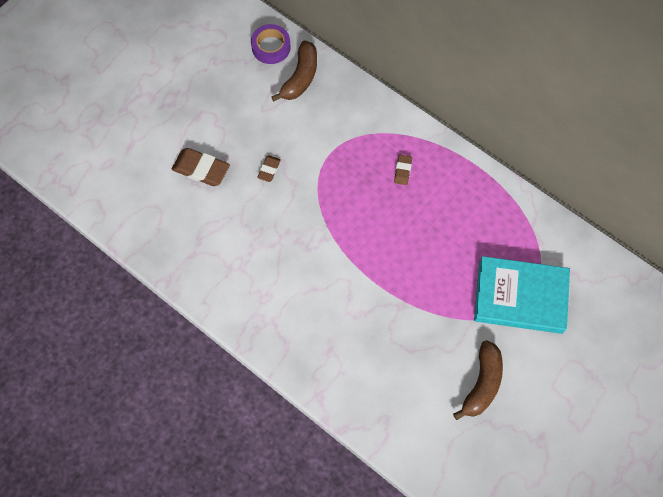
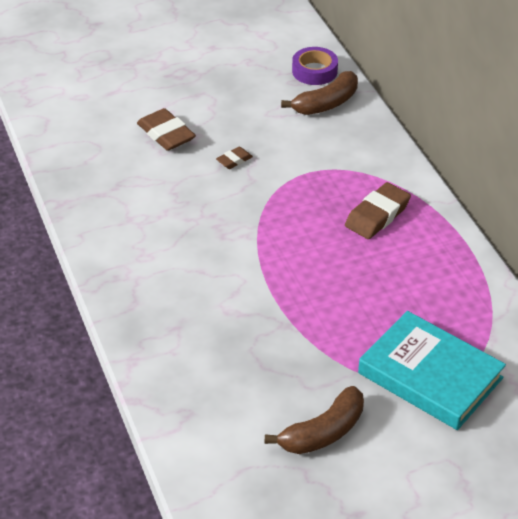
camera: 30 degrees right, 25 degrees down
(402, 171) = (377, 215): brown eraser -> brown eraser, size x1.86

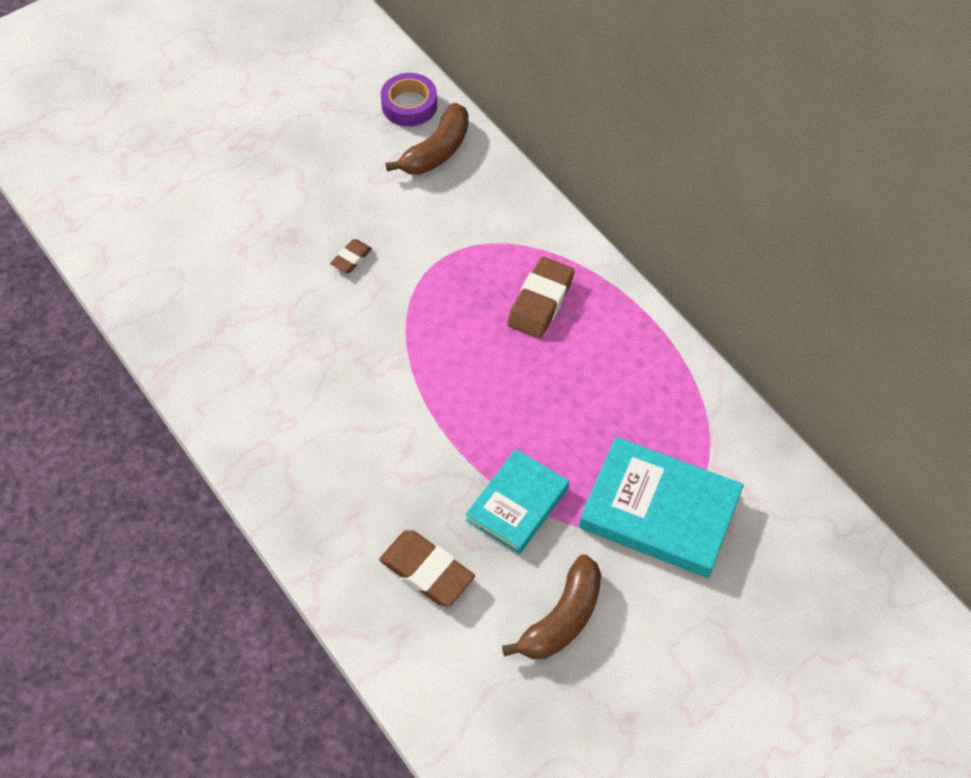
camera: 15 degrees left, 15 degrees up
(166, 134) = (257, 237): brown eraser -> brown eraser (427, 571)
(312, 346) = (517, 504): none -> turquoise book

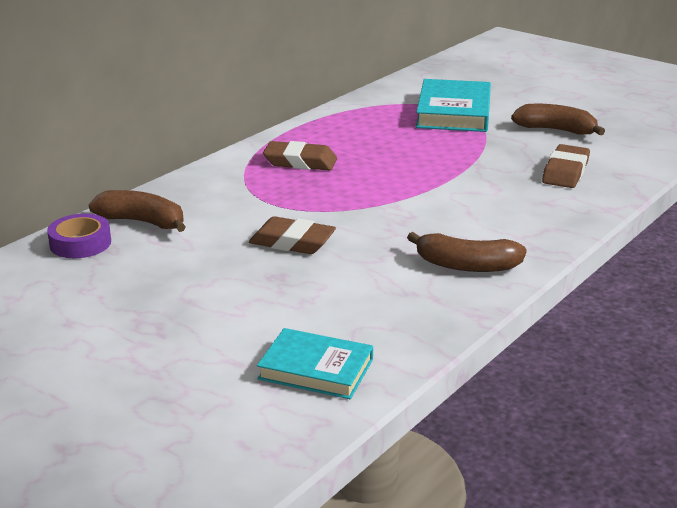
camera: 105 degrees left, 30 degrees down
(248, 388) = (466, 265): none -> brown banana
(351, 258) = (292, 242): brown eraser -> brown eraser, size x1.86
(517, 504) = (485, 151): turquoise book -> turquoise book (316, 369)

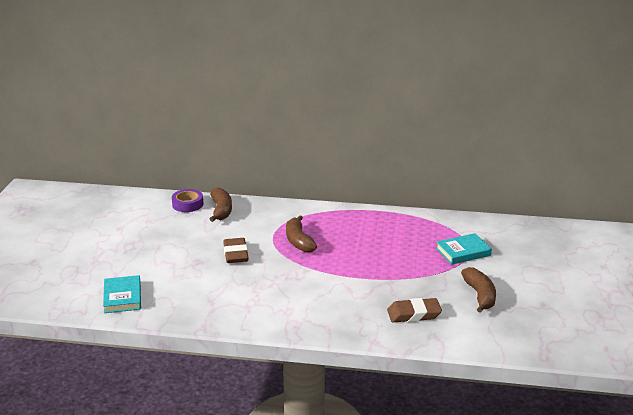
camera: 60 degrees right, 0 degrees up
(300, 162) = (331, 226): brown eraser -> none
(453, 112) = (463, 252): turquoise book -> turquoise book, size x0.65
(466, 265) = (255, 310): brown banana -> brown banana (298, 241)

